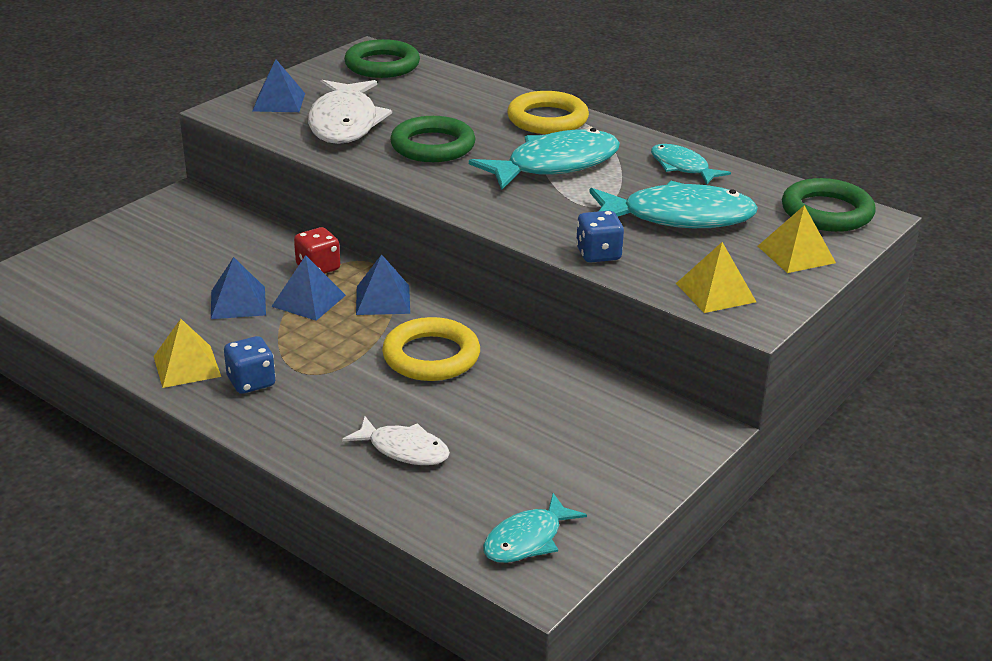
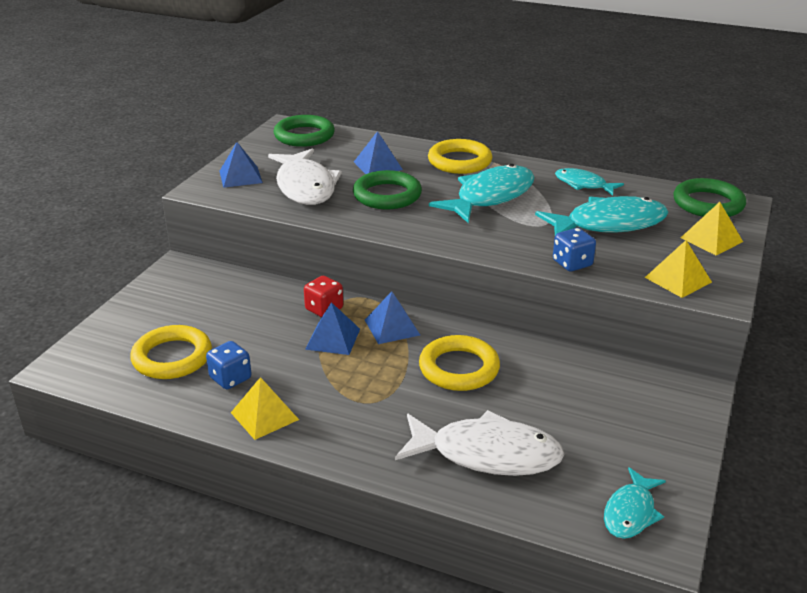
camera: 15 degrees left, 0 degrees up
(124, 290) = (172, 357): none -> yellow ring
(238, 302) = (275, 351): blue pyramid -> blue pyramid (378, 165)
(251, 382) = (327, 419): blue dice -> blue dice (230, 378)
(404, 449) = (486, 454): white fish -> white fish, size x1.78

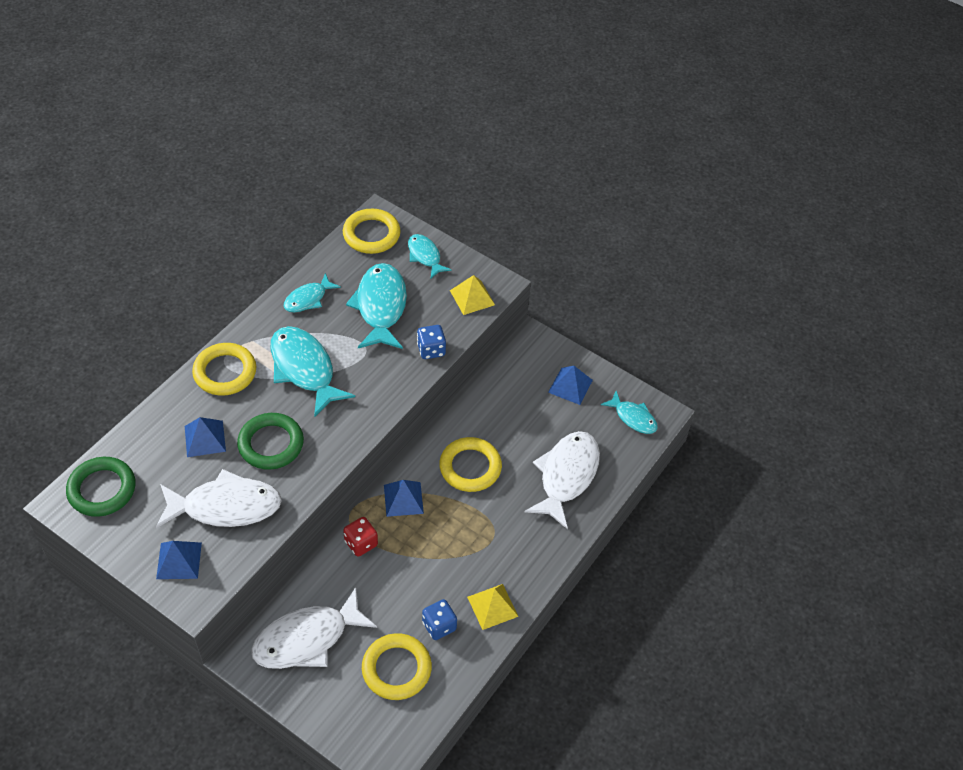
camera: 80 degrees left, 20 degrees up
(202, 297) = (307, 639): none -> white fish
(333, 339) = (406, 544): blue pyramid -> blue pyramid (570, 386)
(708, 204) = (371, 234): green ring -> yellow ring
(711, 239) = (425, 256): yellow pyramid -> turquoise fish

